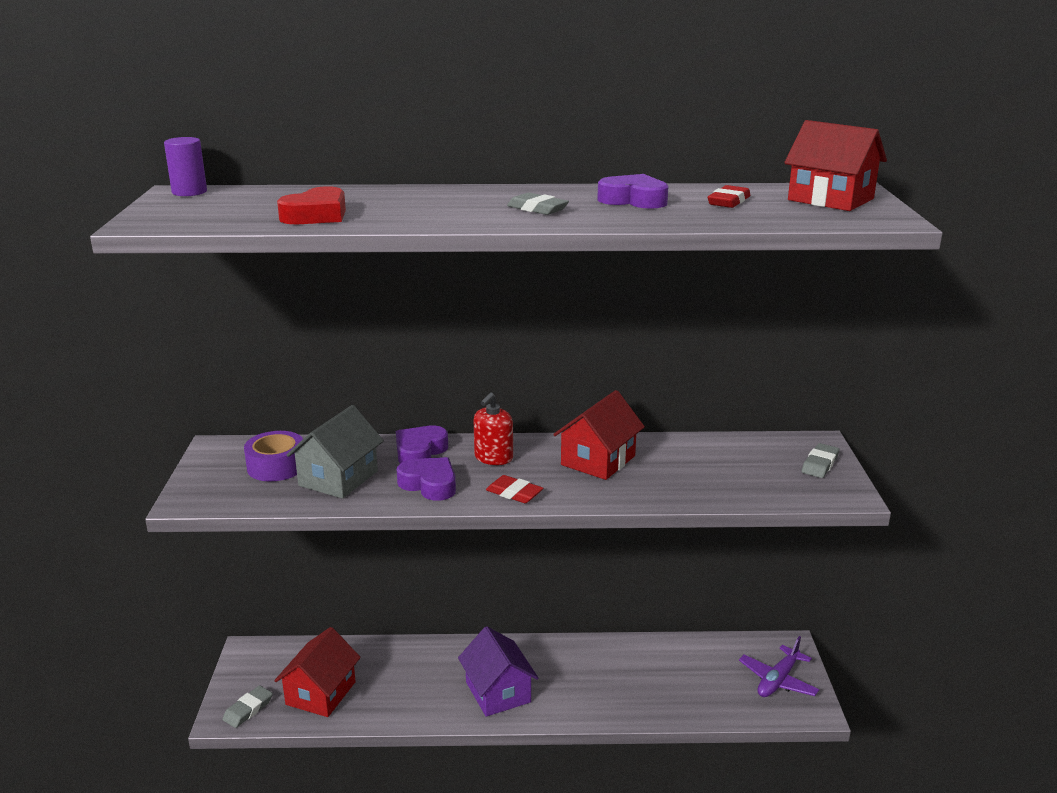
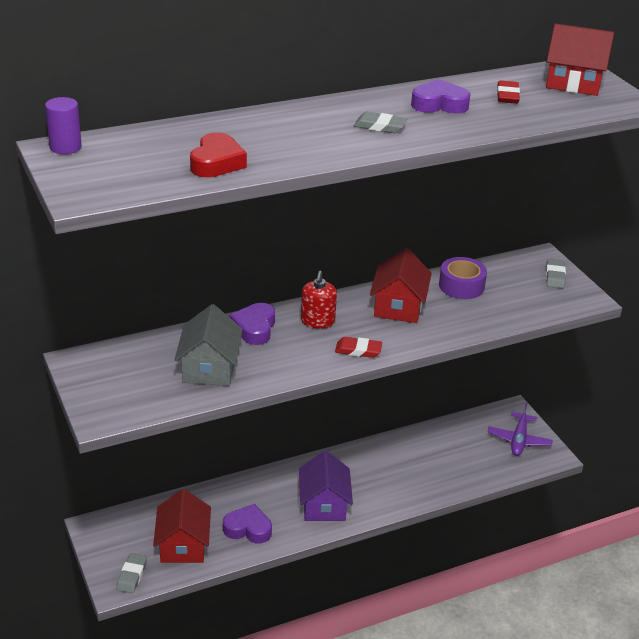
camera: 25 degrees left, 10 degrees up
(276, 466) = (147, 368): purple tape -> purple tape (461, 286)
(429, 484) = (287, 357): purple heart -> purple heart (248, 528)
(498, 692) = (324, 505): purple house -> purple house turned 45 degrees clockwise

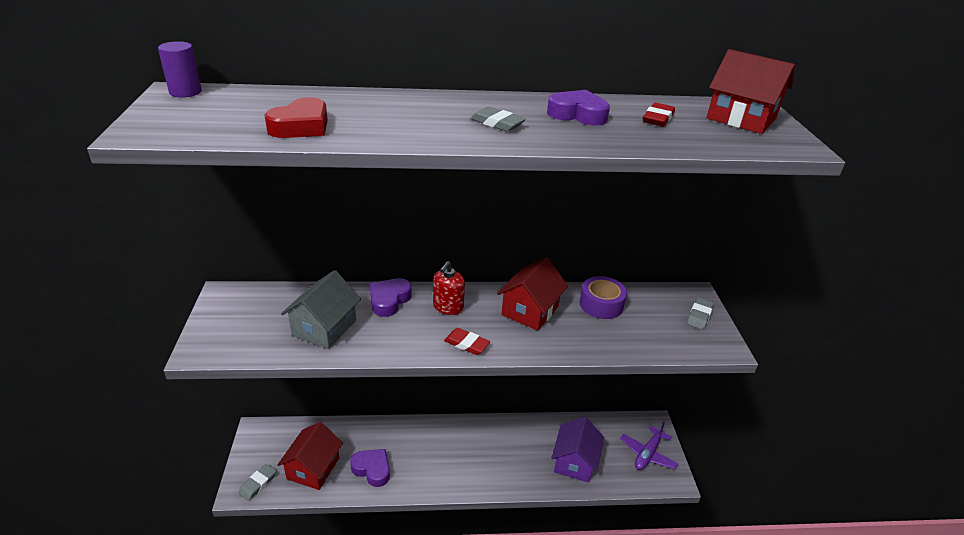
camera: 20 degrees right, 0 degrees up
(324, 505) = (446, 466): purple house -> purple house (575, 462)

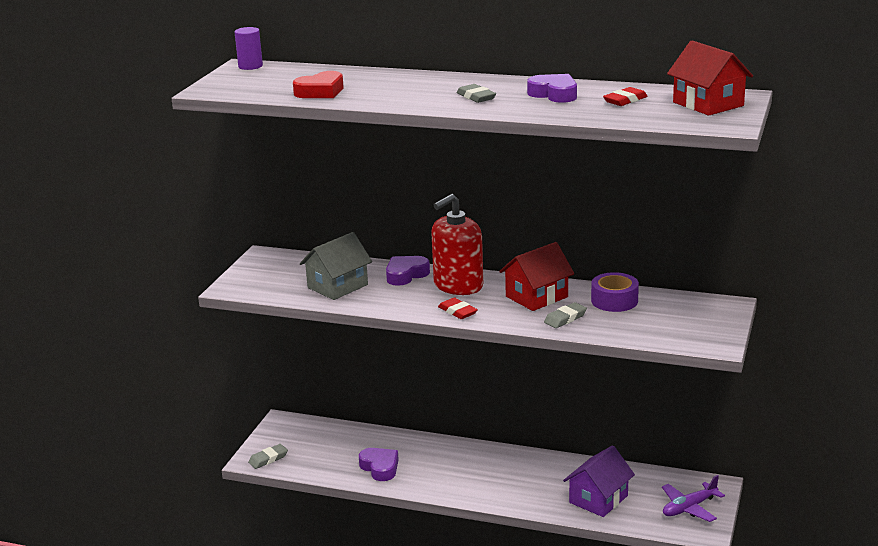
camera: 25 degrees right, 10 degrees down
(313, 468) = (323, 457): red house -> none
(448, 307) = (458, 285): red soap dispenser -> red soap dispenser, size x1.72
(699, 316) = (714, 321): grey eraser -> grey eraser (565, 318)

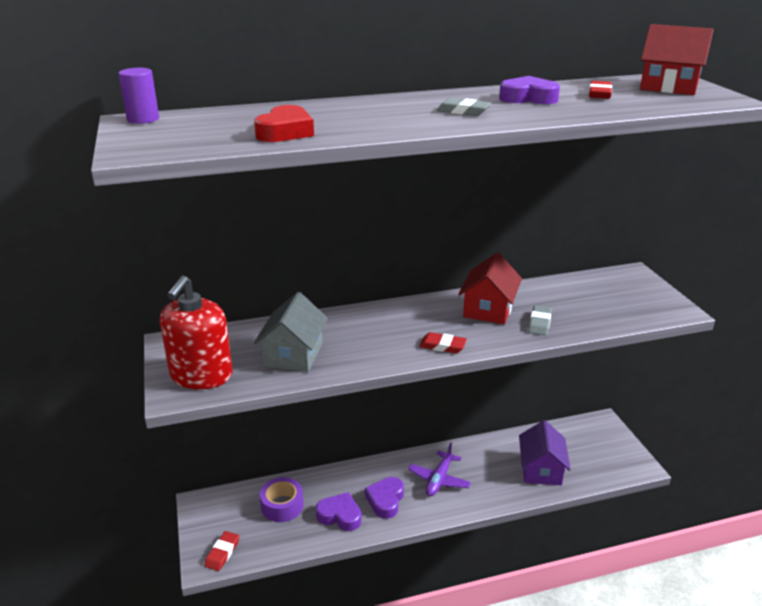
camera: 35 degrees left, 5 degrees up
(268, 459) = (222, 553): grey eraser -> red eraser
(406, 275) = (346, 322): purple heart -> purple heart (385, 500)
(458, 285) = (408, 318): red soap dispenser -> red soap dispenser (201, 375)
(614, 301) = (552, 294): purple tape -> purple tape (282, 506)
(689, 508) = (607, 449): purple plane -> purple plane (439, 479)

